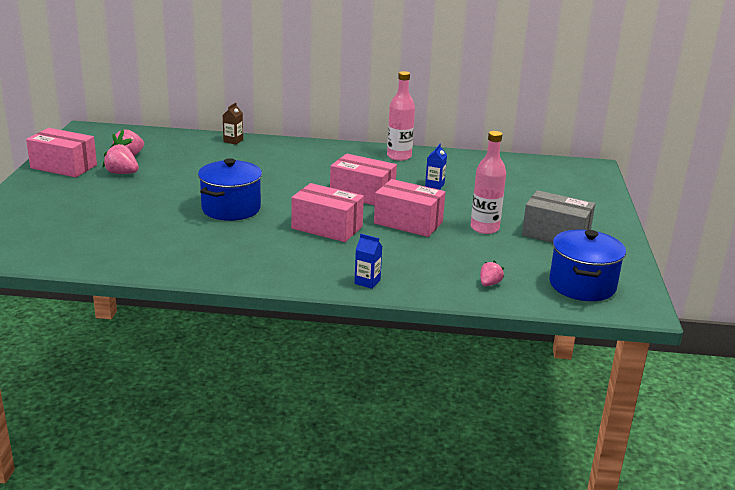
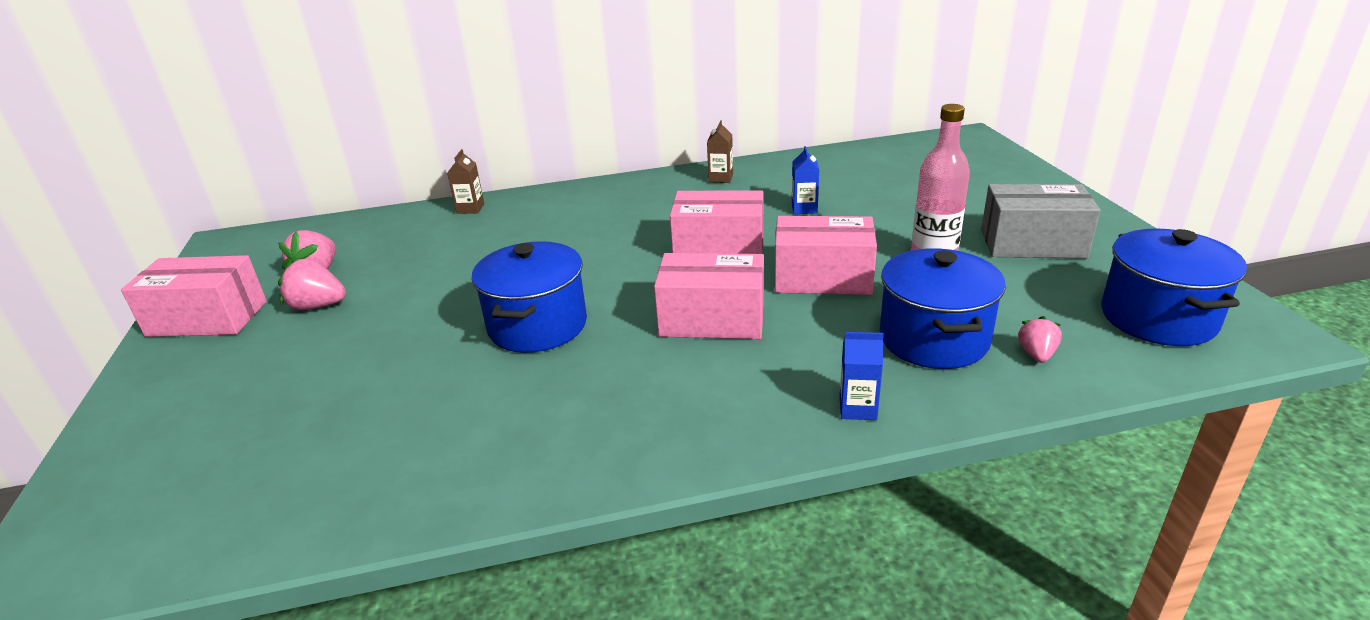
camera: 15 degrees left, 5 degrees up
(399, 156) = (721, 178): pink bottle -> brown carton
(440, 264) = (933, 339): none -> blue pot

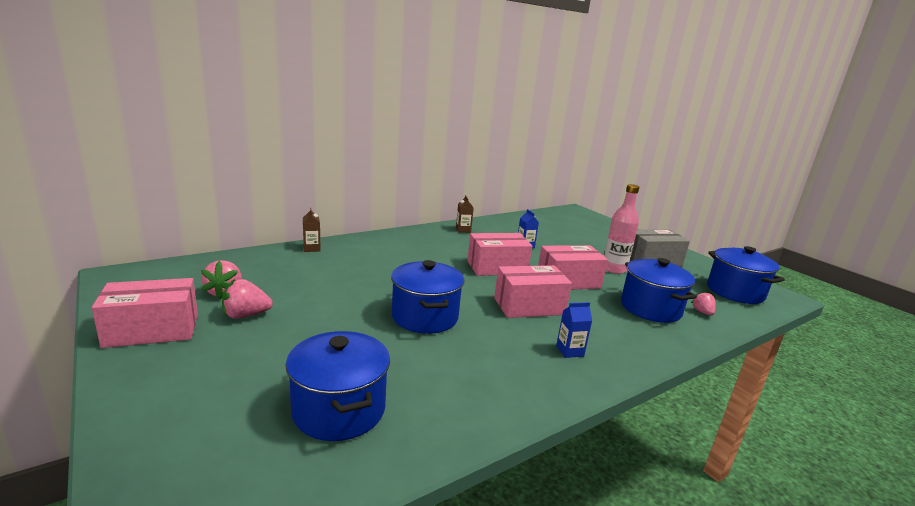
camera: 25 degrees left, 10 degrees down
(323, 448) = (339, 410): none -> blue pot
(858, 408) = (647, 346): blue carton -> blue carton (569, 351)

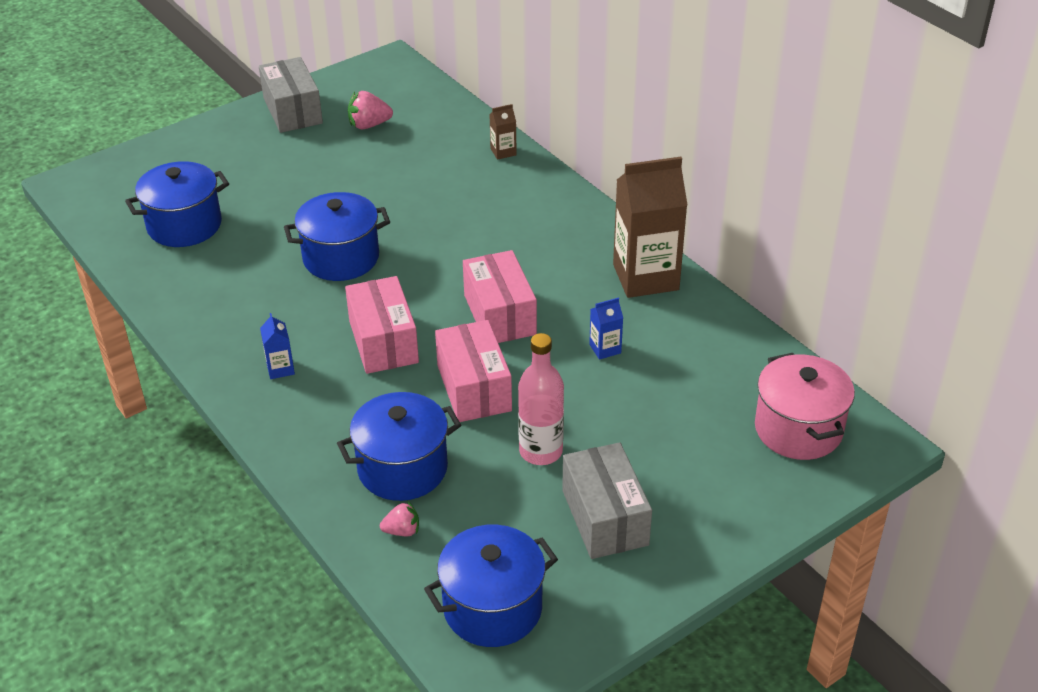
camera: 90 degrees right, 20 degrees up
(152, 330) = (293, 111): pink box -> grey box
(246, 315) = (325, 148): pink strawberry -> none
(463, 230) = (645, 277): brown carton -> brown carton, size x2.35
(572, 219) = (798, 429): none -> pink pot

